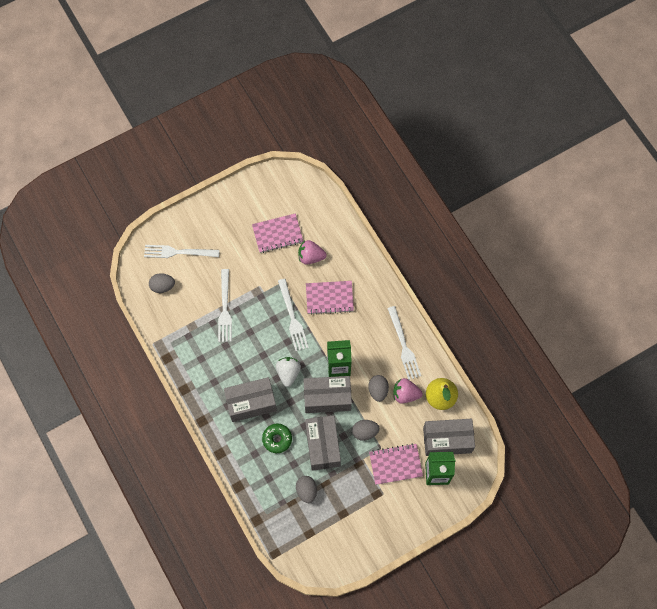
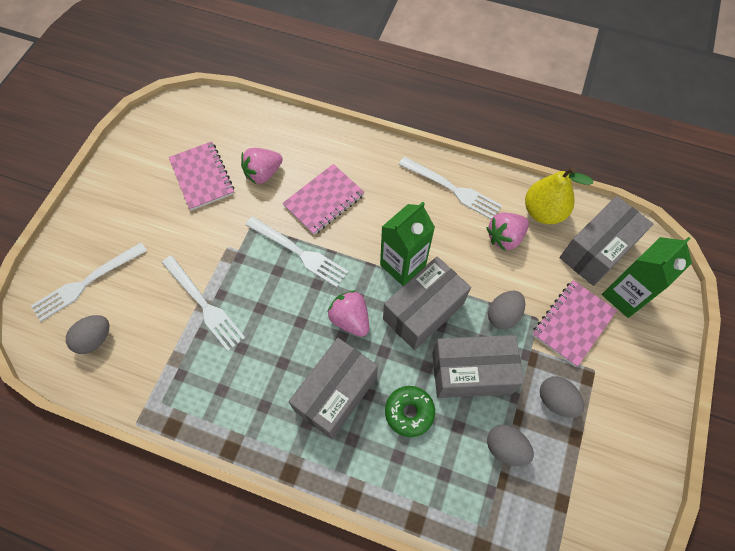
camera: 40 degrees left, 5 degrees down
(277, 234) = (202, 177): pink notebook -> pink notebook turned 60 degrees counterclockwise
(288, 373) = (350, 319): white strawberry -> pink strawberry
(323, 446) = (471, 372): grey box -> grey box turned 45 degrees counterclockwise
(378, 390) = (472, 257): grey egg -> grey egg (556, 400)

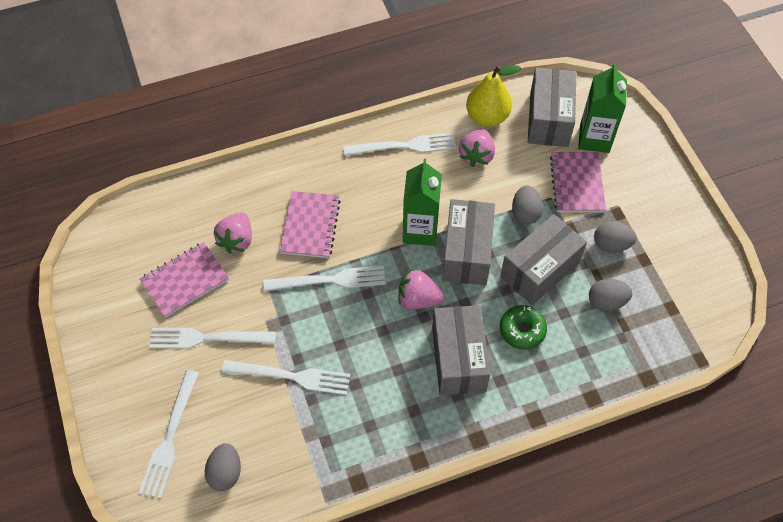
camera: 40 degrees left, 5 degrees down
(177, 230) = (207, 338): none -> white fork
(202, 177) = (185, 280): pink notebook -> pink notebook turned 60 degrees counterclockwise

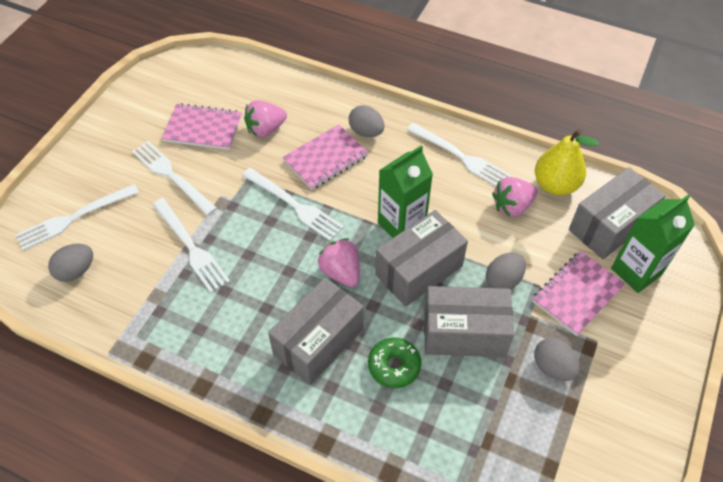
camera: 45 degrees right, 5 degrees down
(606, 301) = (494, 408): grey egg -> grey egg (366, 132)

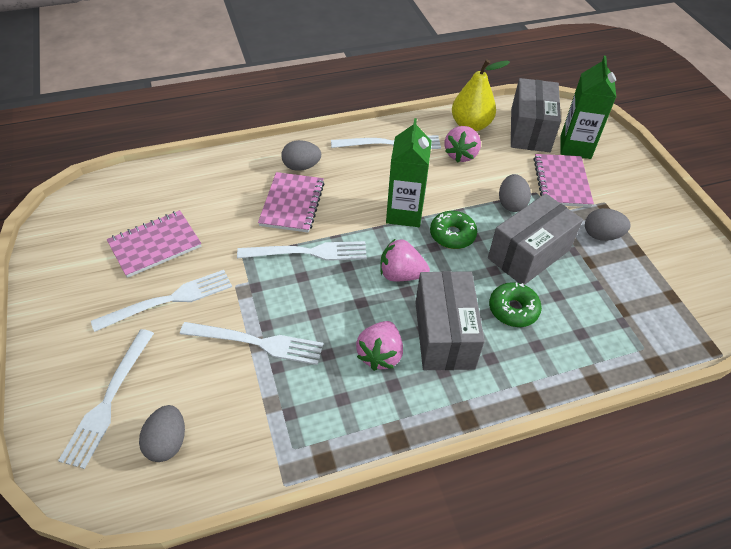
camera: 45 degrees left, 5 degrees down
(171, 175) = (169, 300): white fork -> white fork turned 150 degrees clockwise
(265, 129) = (215, 212): pink strawberry -> pink strawberry (380, 355)
(419, 270) = (452, 235): grey box -> green donut

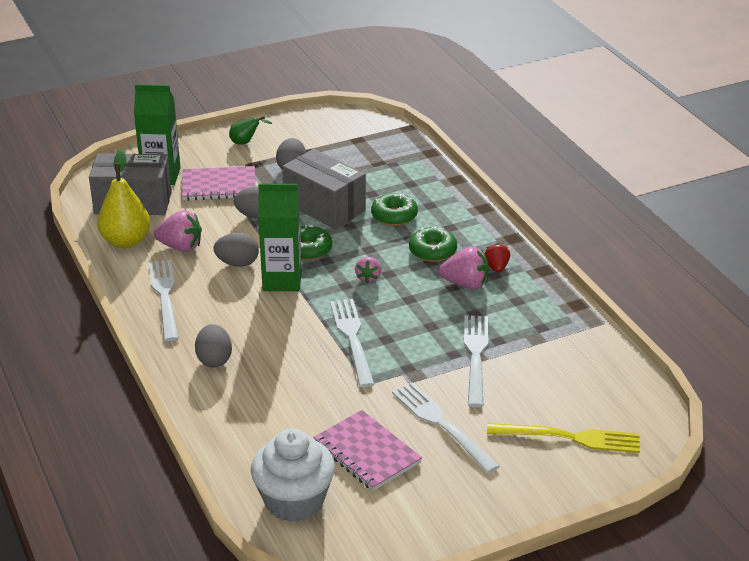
camera: 95 degrees left, 15 degrees down
(108, 400) = (570, 438): white fork -> yellow fork
(122, 199) = (294, 501): none -> white cupcake
(167, 442) = (595, 392): grey egg -> grey egg (237, 263)
(292, 204) = (280, 359): pink notebook -> none
(401, 274) = (368, 278): pink strawberry -> pink strawberry, size x0.62
(407, 390) = (496, 267): none -> red strawberry
(444, 334) = (432, 251): grey box -> green donut
(646, 205) = (246, 142): none -> green pear

